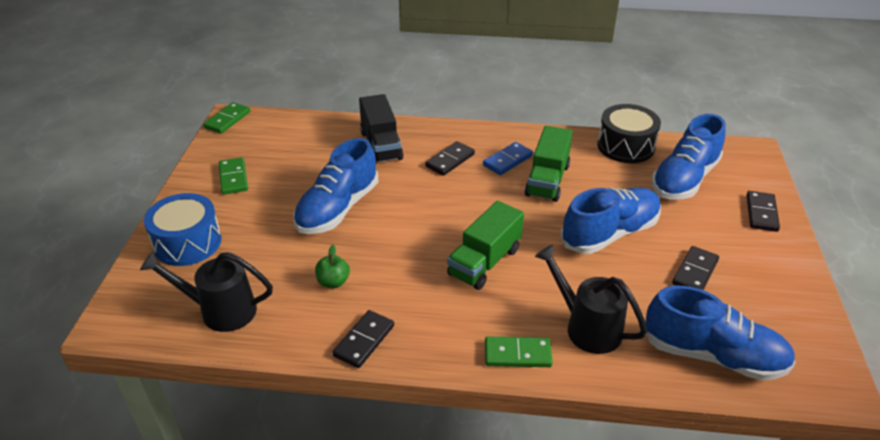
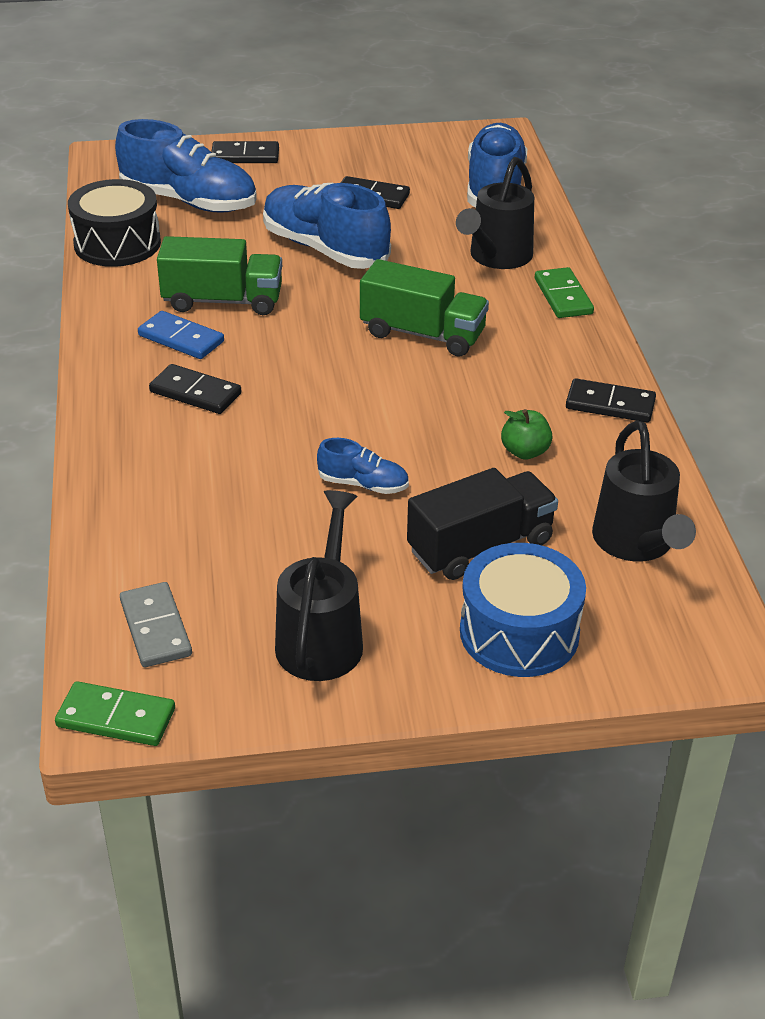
camera: 105 degrees left, 0 degrees up
(233, 178) = (322, 636): green domino -> black watering can
(272, 133) = (156, 628): none -> grey domino
(338, 209) = (363, 484): blue shoe -> blue shoe, size x0.48
(381, 145) = (168, 474): black truck -> black truck (480, 546)

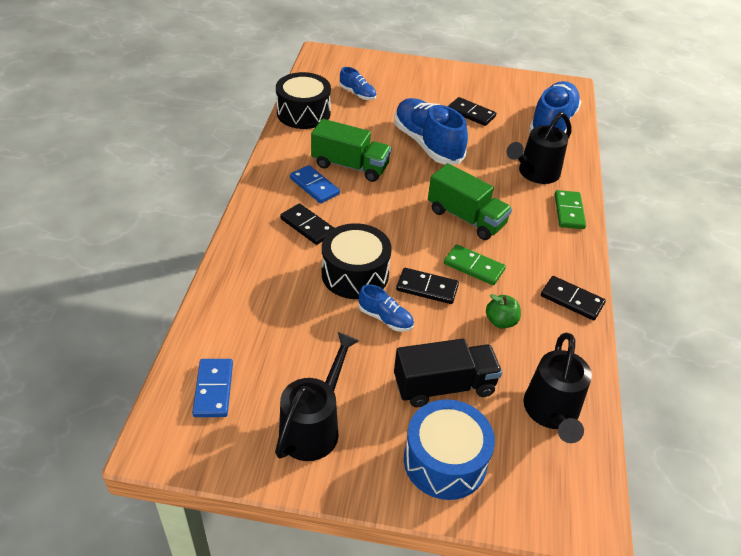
camera: 15 degrees right, 5 degrees up
(116, 718) = (161, 449): green domino -> green domino (473, 267)
(156, 628) = (213, 389): grey domino -> blue domino
(189, 201) = (357, 94): blue shoe -> blue shoe, size x0.48
(245, 156) = (403, 70): black domino -> black domino (427, 288)
(294, 439) = (355, 274): none -> black drum

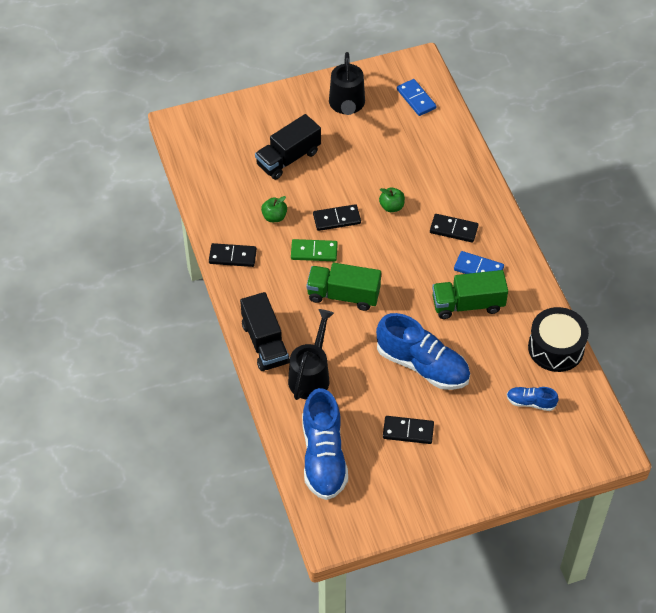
camera: 155 degrees right, 10 degrees up
(355, 274) = (391, 207): black drum -> green apple
(385, 318) = (350, 184): blue shoe -> none
(445, 461) = (266, 119): blue drum -> none
(551, 414) = (217, 170): black watering can -> none
(569, 211) = (265, 343): green domino -> black truck

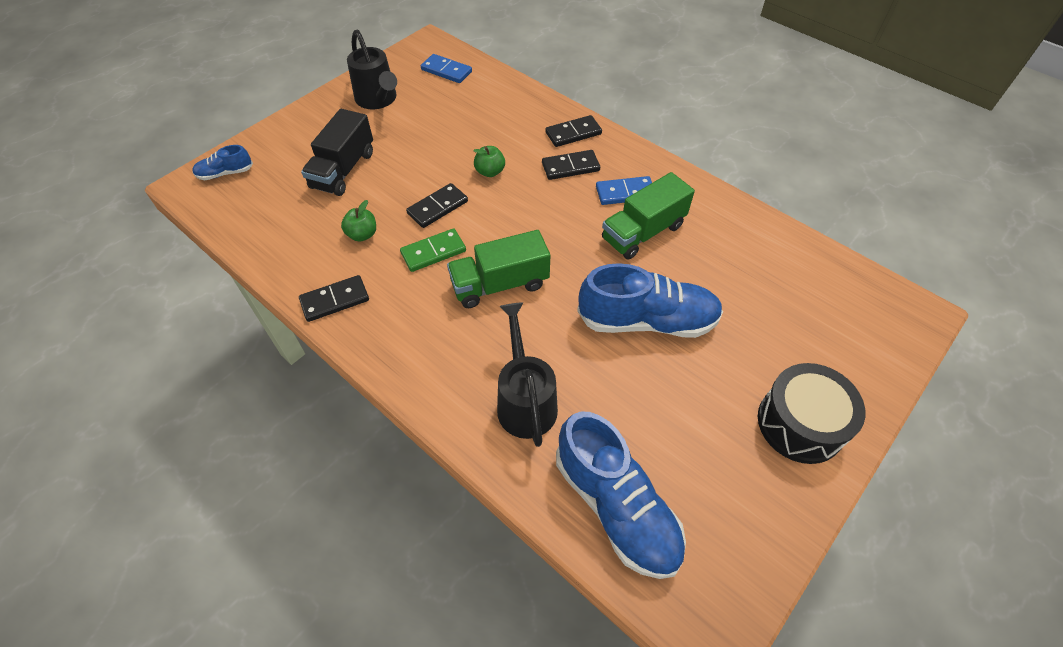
camera: 30 degrees left, 0 degrees up
(265, 343) = (439, 388): black truck -> none
(408, 431) = (693, 411): black domino -> black domino (573, 133)
(530, 402) = (793, 304): blue shoe -> blue shoe (225, 173)
(556, 348) = (766, 235): black drum -> black drum (800, 423)

